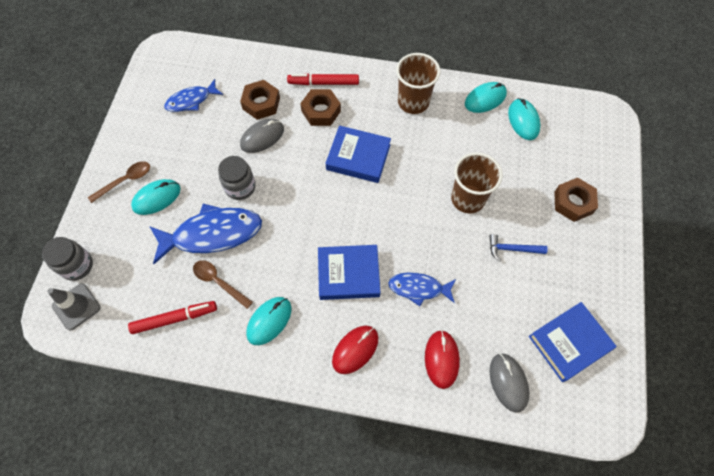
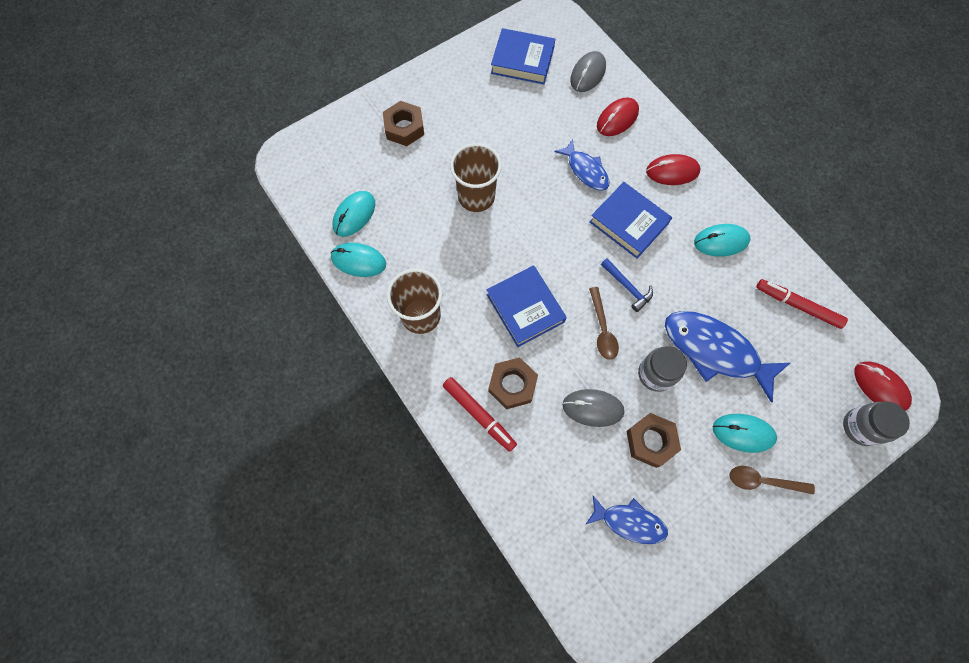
camera: 135 degrees left, 5 degrees up
(76, 306) = (880, 387): grey traffic cone -> red mouse
(219, 282) = (739, 304): brown spoon -> brown spoon (602, 329)
(261, 103) = (561, 449): brown nut -> brown nut (650, 441)
(512, 249) = (488, 137): blue hammer -> blue hammer (627, 287)

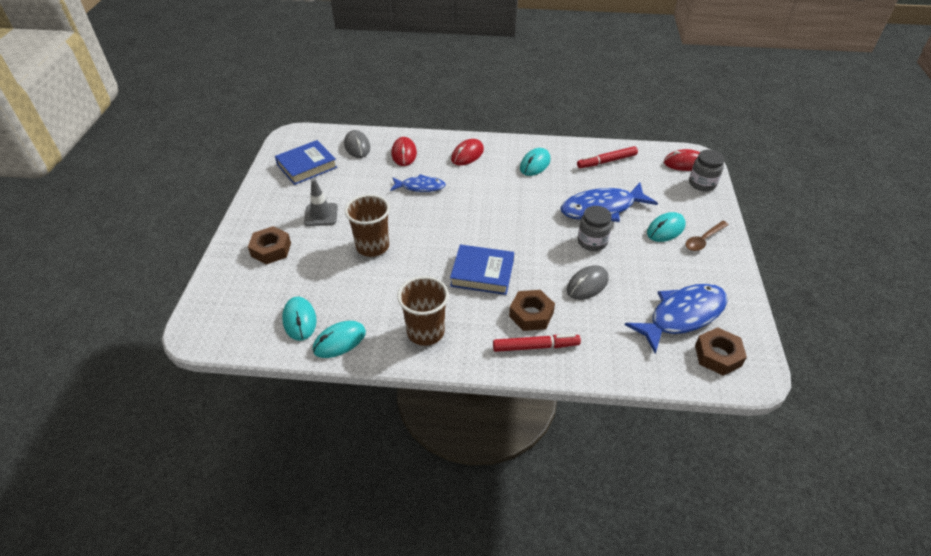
camera: 50 degrees left, 25 degrees down
(475, 126) = (321, 215): none -> grey traffic cone
(602, 329) = (537, 246): brown spoon -> none
(627, 287) = (521, 218): blue hammer -> none
(628, 223) = (478, 191): blue book -> none
(629, 522) = (682, 316): blue fish -> blue fish, size x1.72
(650, 441) = (635, 272): brown nut -> brown nut (718, 355)

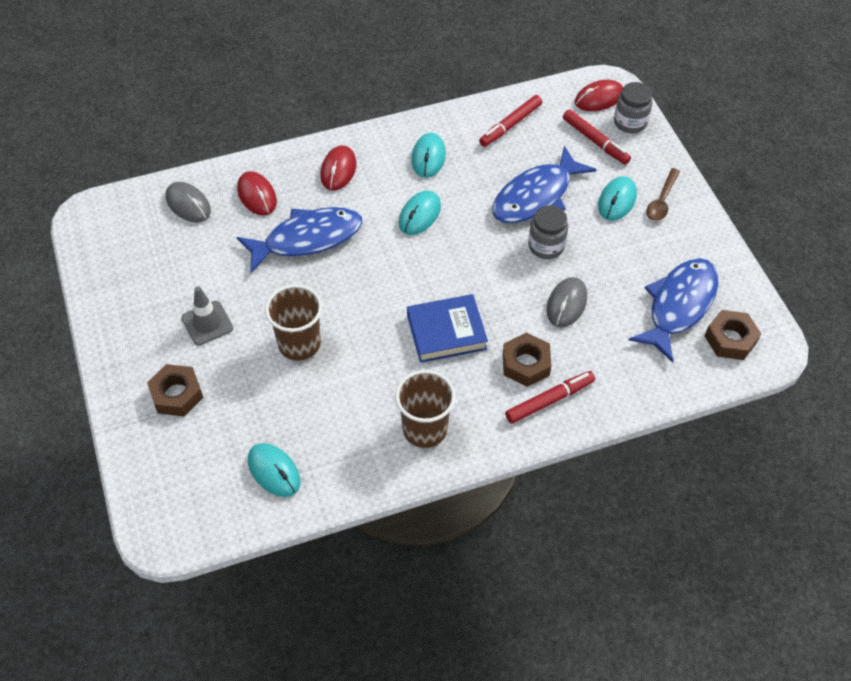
camera: 25 degrees left, 10 degrees up
(307, 166) = (140, 257): blue book -> none
(339, 341) = (336, 478): turquoise mouse -> turquoise mouse (419, 215)
(420, 187) = (307, 239): blue fish -> blue fish, size x1.72
(667, 188) = (595, 141): none -> red marker

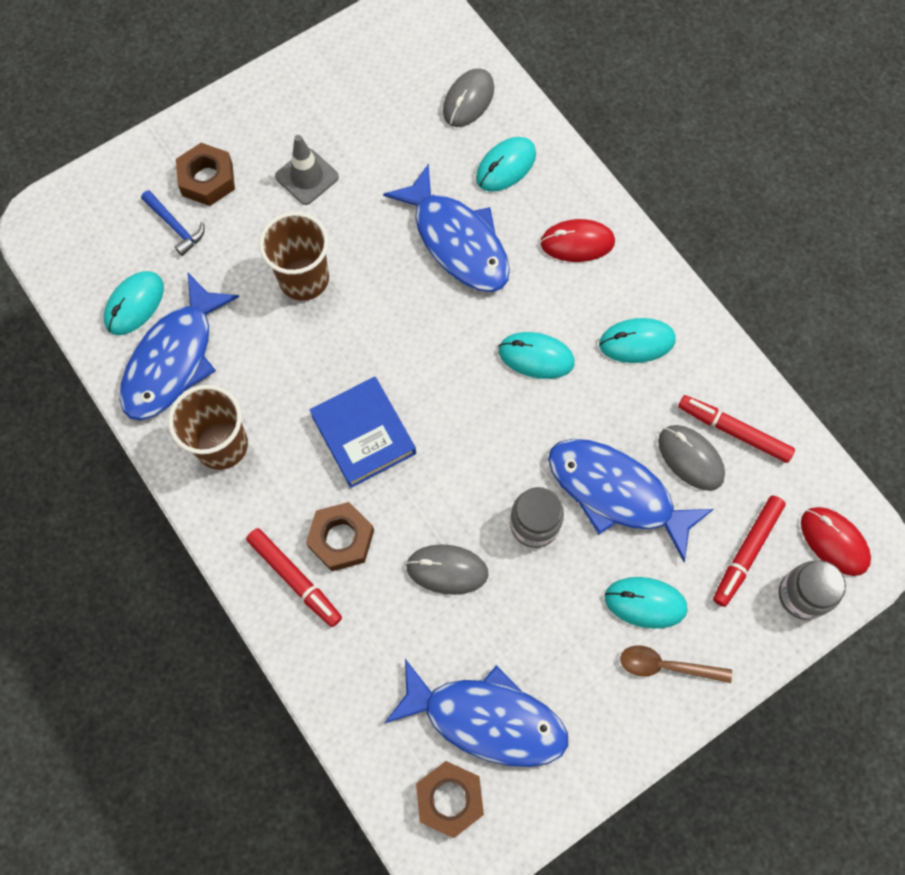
camera: 75 degrees right, 15 degrees up
(211, 427) = (175, 226): none -> blue hammer
(257, 195) = (506, 166): red mouse -> turquoise mouse
(337, 450) = (174, 359): none -> blue fish
(523, 151) = (690, 458): none -> grey mouse

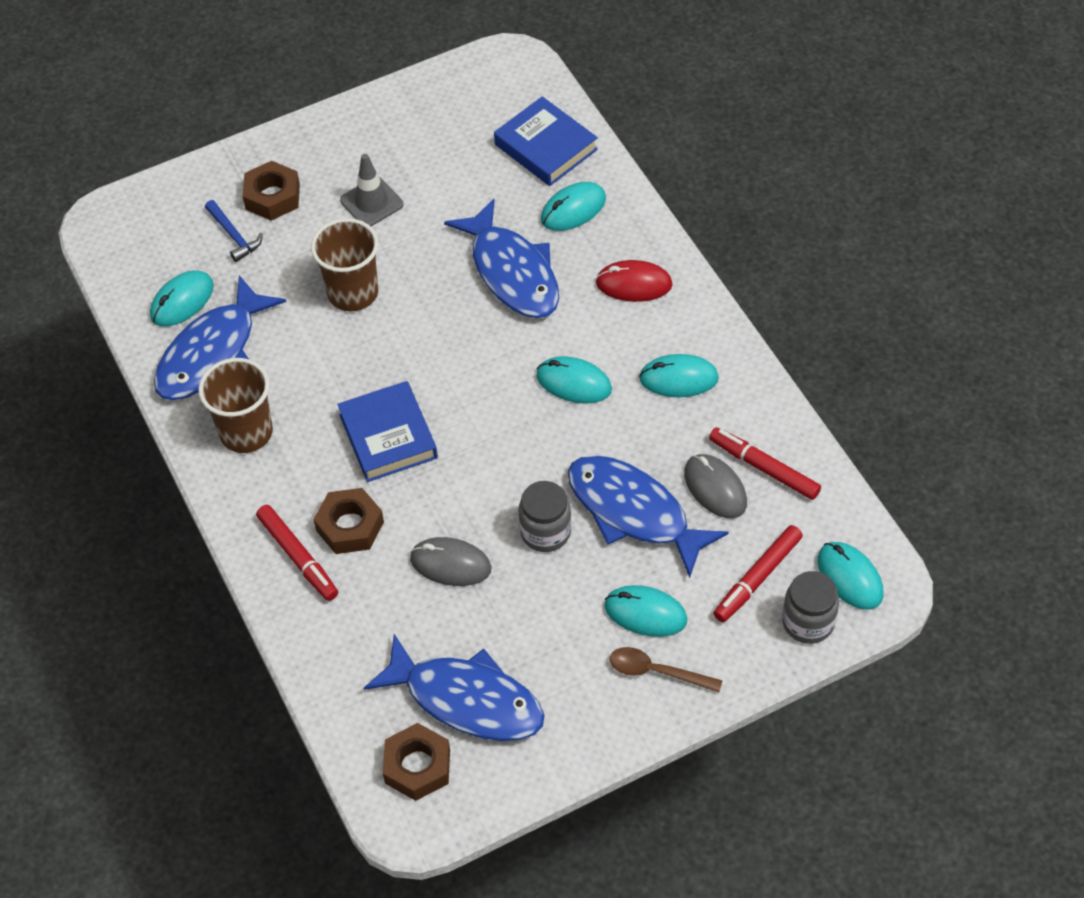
camera: 10 degrees right, 15 degrees down
(468, 100) = (546, 147): grey mouse -> blue book
(834, 541) = (849, 577): red mouse -> turquoise mouse

